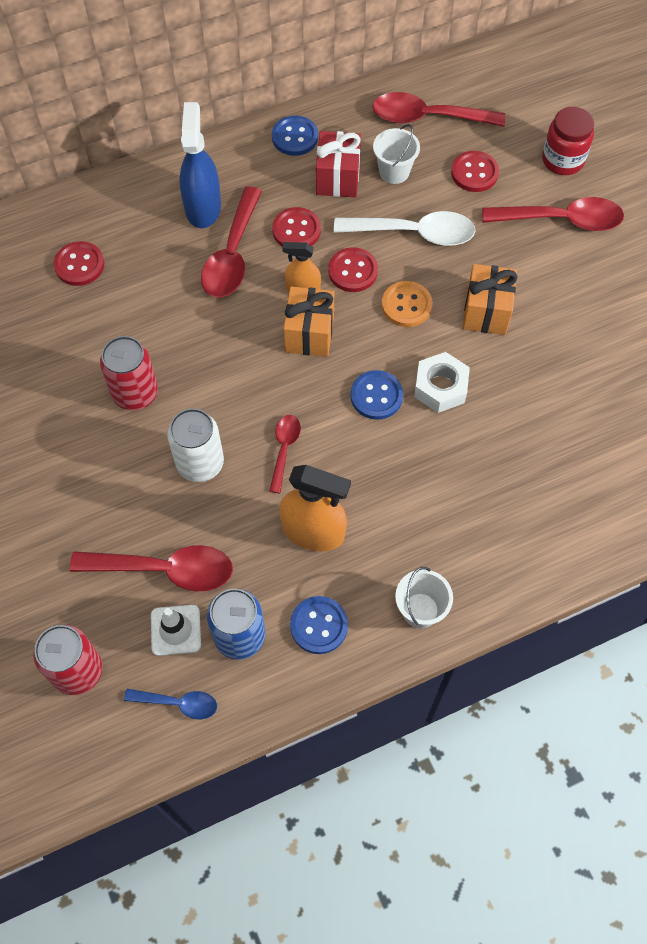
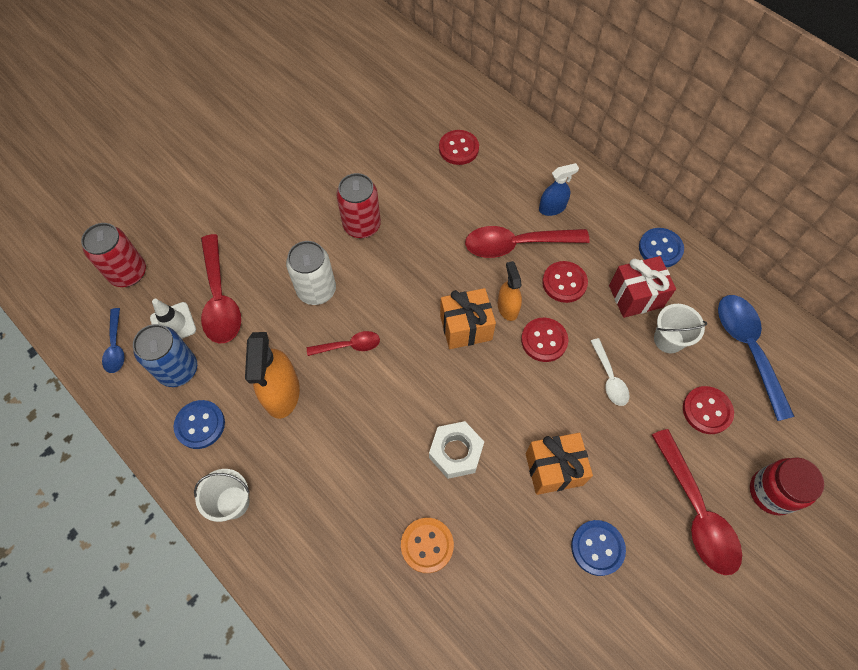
camera: 70 degrees right, 0 degrees up
(203, 207) = (552, 208): blue spray bottle -> blue spray bottle, size x0.59
(376, 396) = (426, 401): blue button -> blue button (597, 548)
(406, 305) = (529, 396): orange button -> orange button (427, 545)
(414, 233) = (609, 378): white spoon -> white spoon, size x0.55
(428, 117) = (748, 349): red spoon -> blue spoon

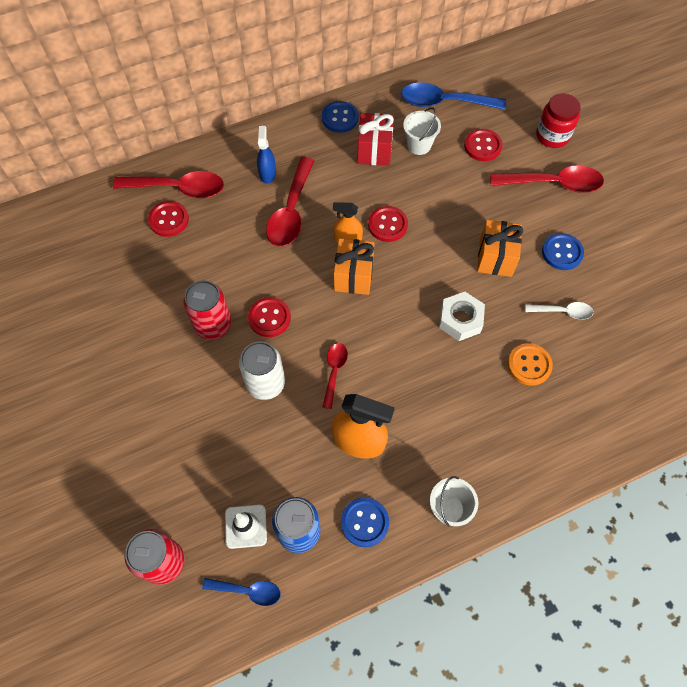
camera: 70 degrees left, 0 degrees up
(220, 299) = (236, 474): red spoon -> red spoon (178, 188)
(564, 283) = (342, 192): red button -> red button (269, 318)
(609, 378) = (436, 194): white spoon -> white spoon (563, 312)

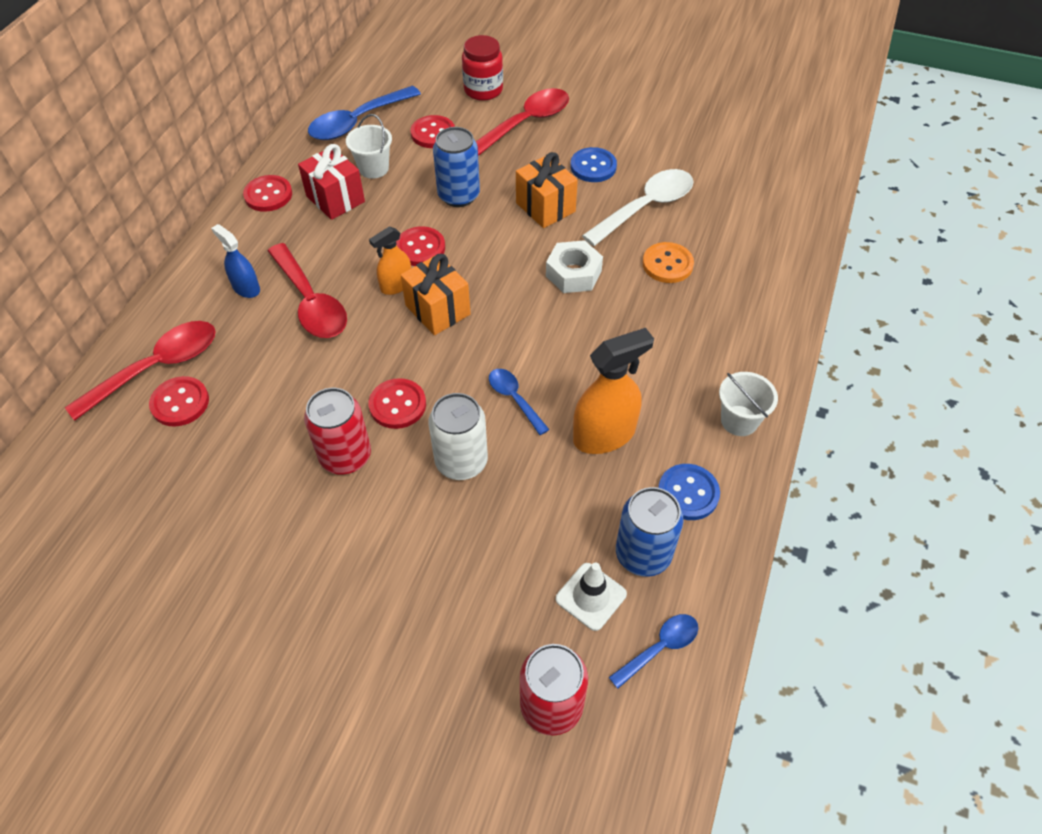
camera: 45 degrees left, 10 degrees down
(334, 372) = (514, 399): red spoon -> blue spoon
(340, 118) = (268, 195): blue button -> red button
(450, 205) = (459, 195): none -> blue can
(563, 312) = (645, 207): white spoon -> white spoon, size x1.82

